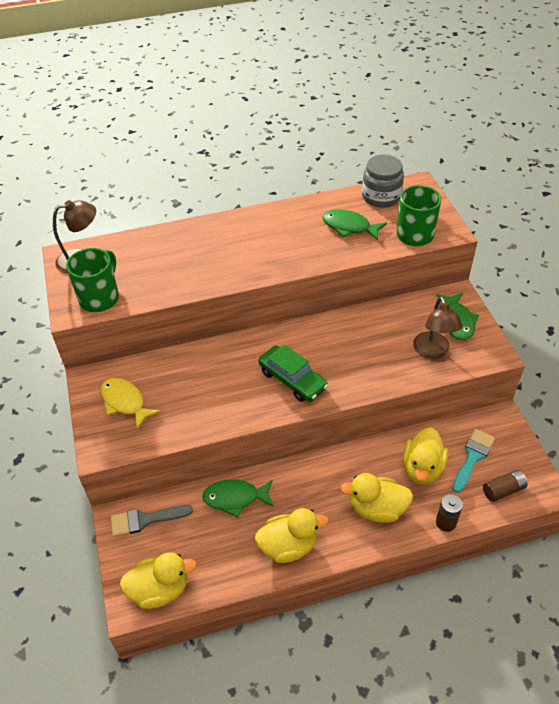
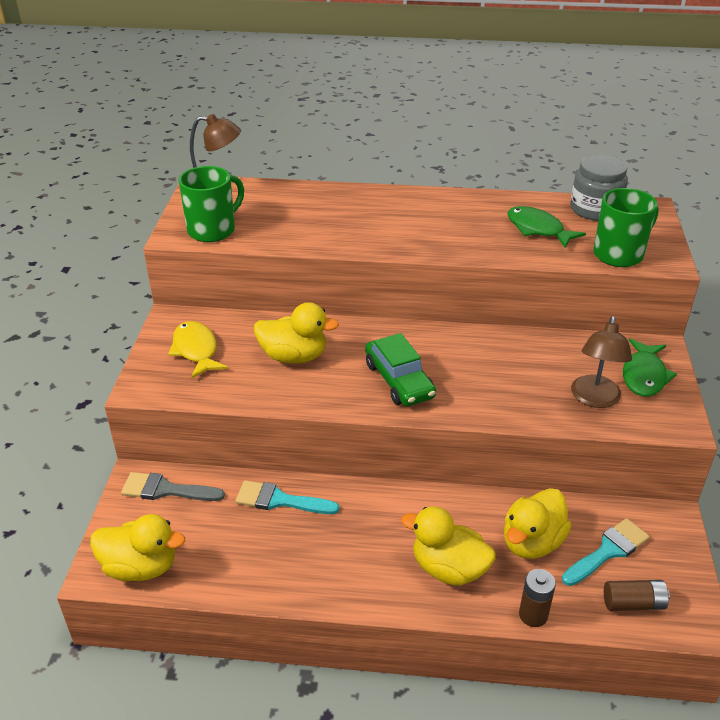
camera: 20 degrees right, 10 degrees down
(235, 498) = (279, 500): green fish -> turquoise brush
(289, 546) = (315, 573): yellow duck -> yellow duck (294, 356)

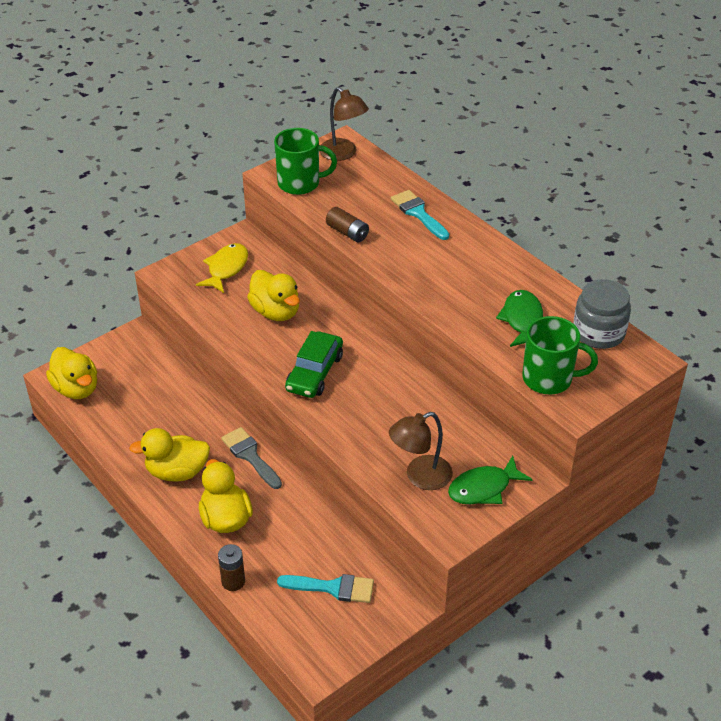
camera: 45 degrees right, 5 degrees up
(166, 490) = (141, 353): grey brush -> grey brush (250, 456)
(279, 500) = (191, 406): turquoise brush -> turquoise brush (418, 213)
(532, 542) = (295, 544): yellow duck -> yellow duck (177, 472)
(633, 603) = (299, 626): brown battery -> brown battery (347, 232)

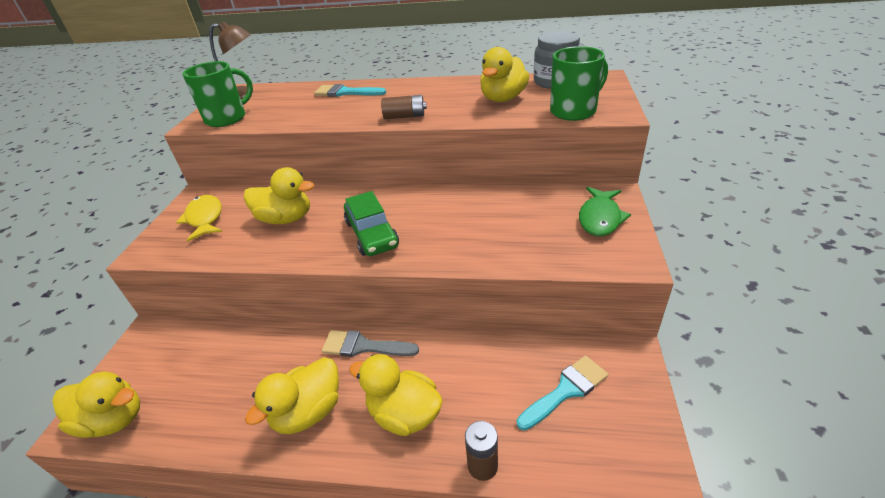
camera: 40 degrees left, 5 degrees down
(347, 232) = (306, 121): brown battery -> brown battery (405, 116)
(420, 477) = (551, 241): brown lamp -> none
(522, 320) = (503, 98): green fish -> yellow duck

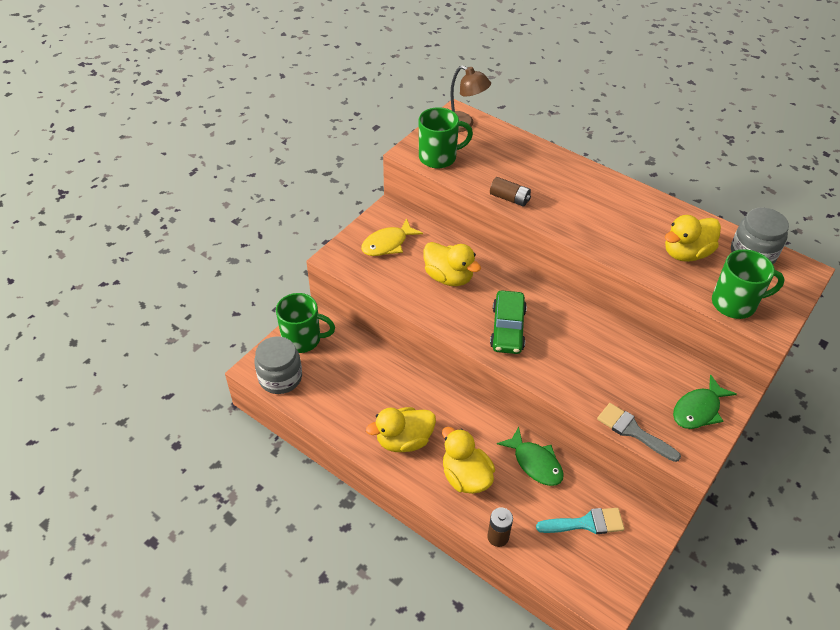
camera: 25 degrees right, 10 degrees up
(114, 420) = (280, 377): yellow duck -> grey jar
(137, 362) = (302, 339): none -> green mug
(205, 218) = (387, 244): yellow fish -> yellow fish turned 135 degrees counterclockwise
(345, 92) = (552, 169): turquoise brush -> none
(363, 346) = (461, 412): grey brush -> grey brush (633, 431)
(405, 116) = (586, 233): brown battery -> brown battery (509, 198)
(472, 357) = (535, 463): none -> green fish

